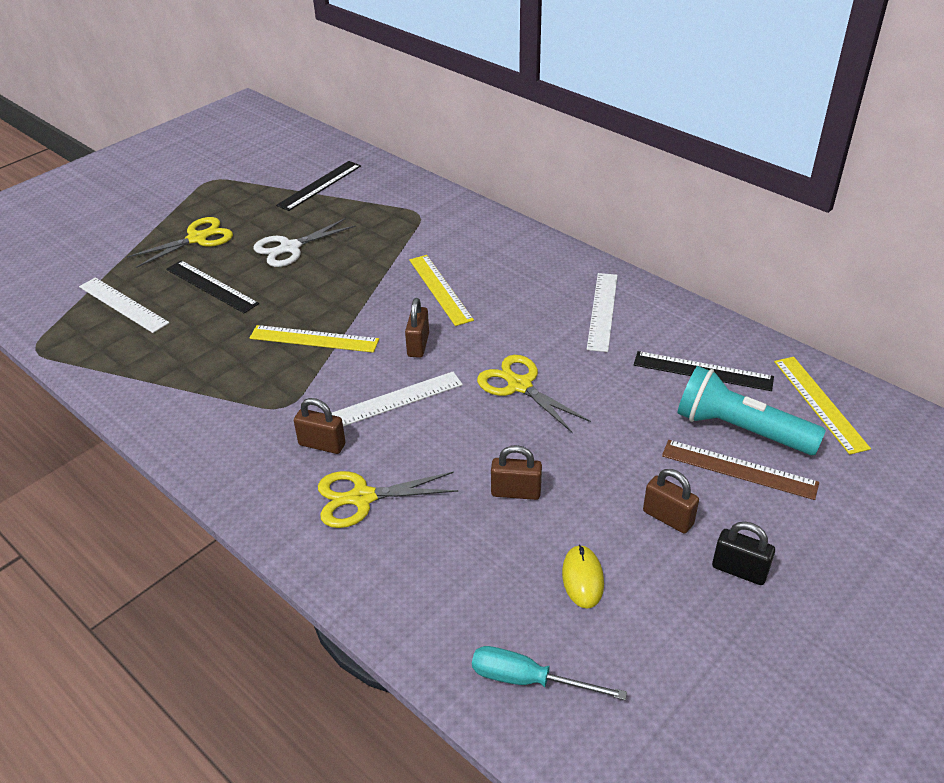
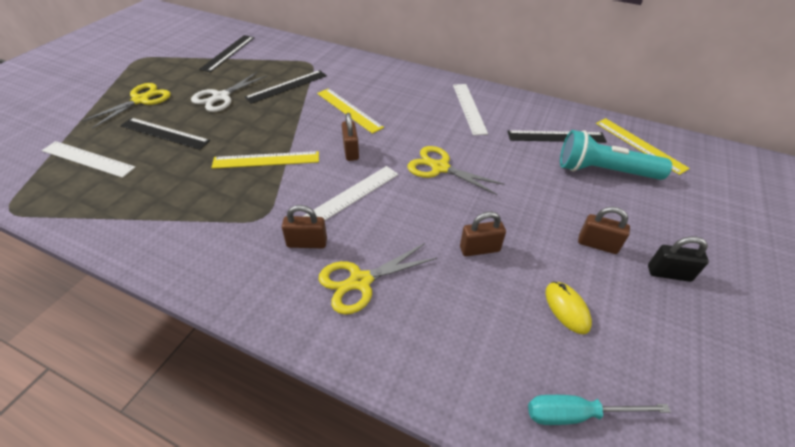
camera: 20 degrees left, 5 degrees up
(375, 244) = (287, 86): none -> black ruler
(739, 469) = (620, 198): brown ruler -> none

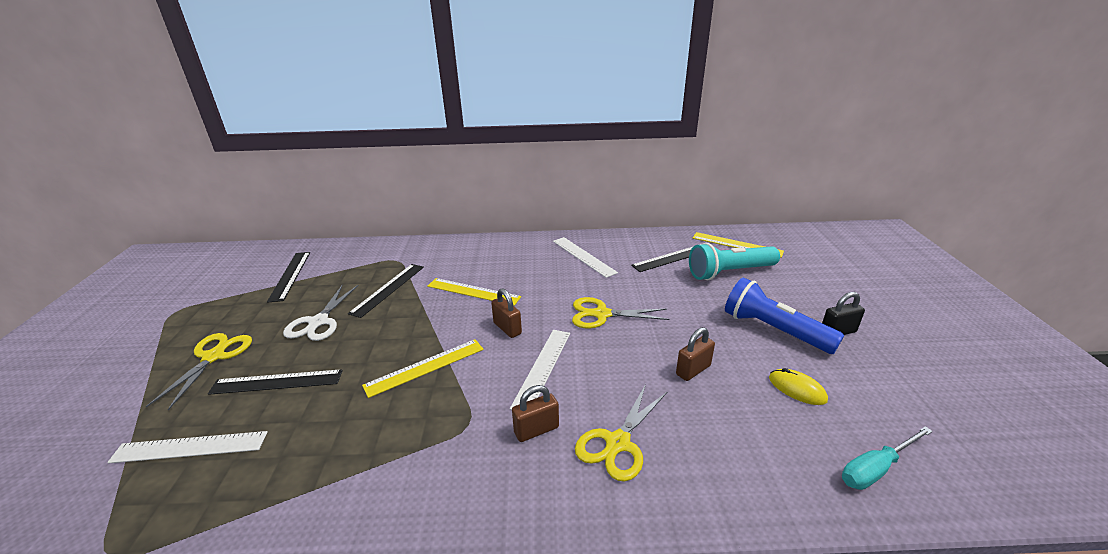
camera: 25 degrees left, 15 degrees down
(597, 244) = (774, 330): brown padlock -> blue flashlight

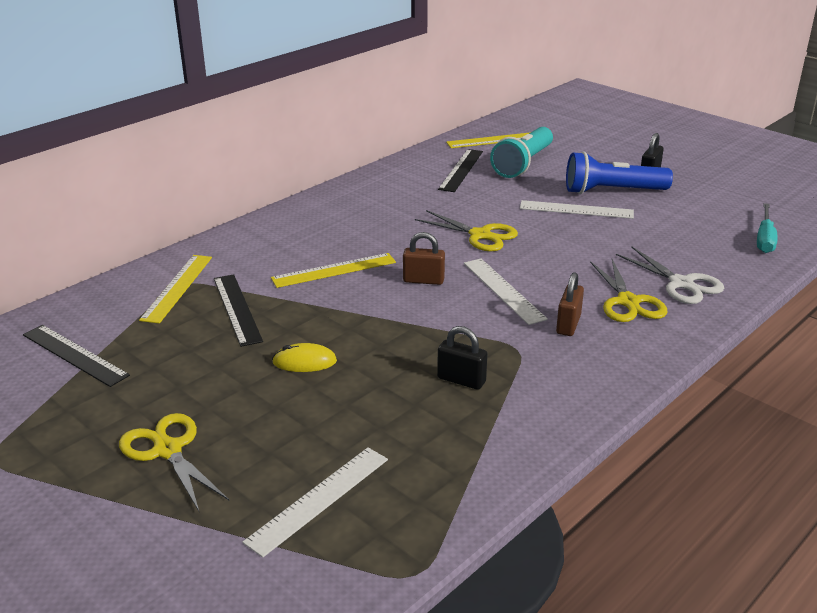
camera: 45 degrees left, 0 degrees up
(277, 382) = (292, 422): black ruler -> none
(318, 322) = (222, 367): white scissors -> white scissors (681, 284)
(394, 422) = (461, 380): none -> black padlock
(425, 367) = (409, 339): yellow ruler -> yellow ruler (177, 287)
(583, 256) = (382, 199): white ruler -> white ruler (576, 210)
(601, 314) = (480, 235): yellow scissors -> yellow scissors turned 105 degrees counterclockwise
(693, 370) = (603, 239): brown padlock -> none
(797, 389) = (675, 220): yellow mouse -> yellow mouse (304, 362)

